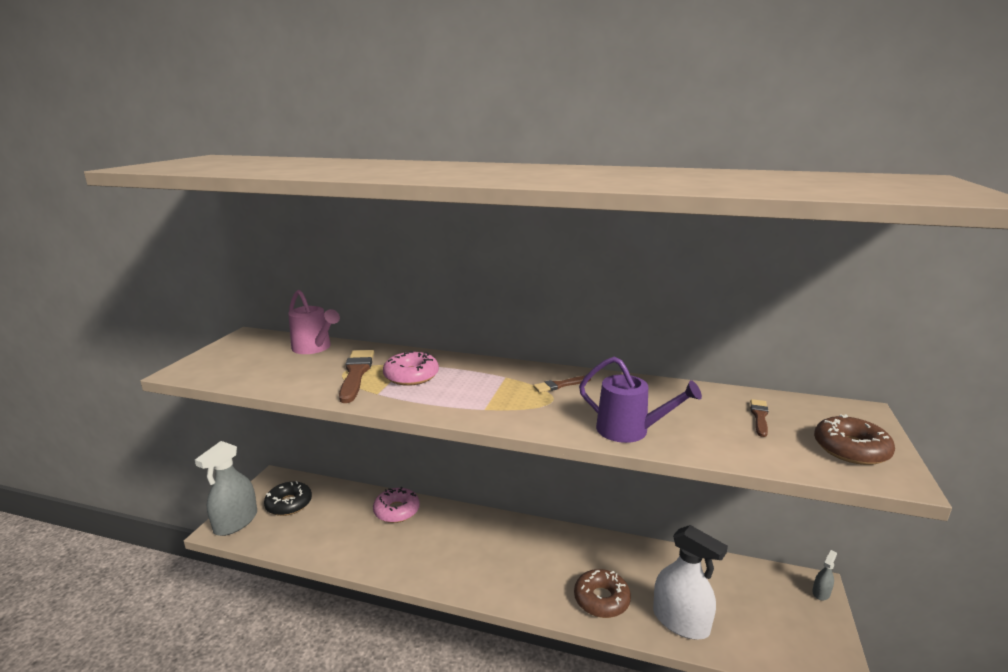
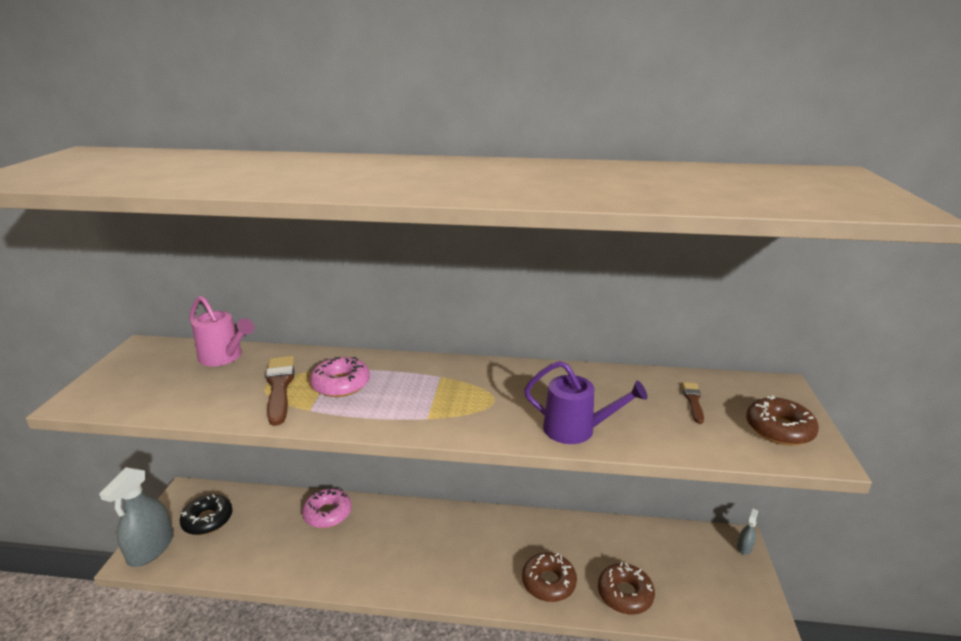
camera: 10 degrees left, 5 degrees up
(560, 385) = (498, 382): brown brush -> none
(680, 621) = (625, 594): white spray bottle -> brown donut

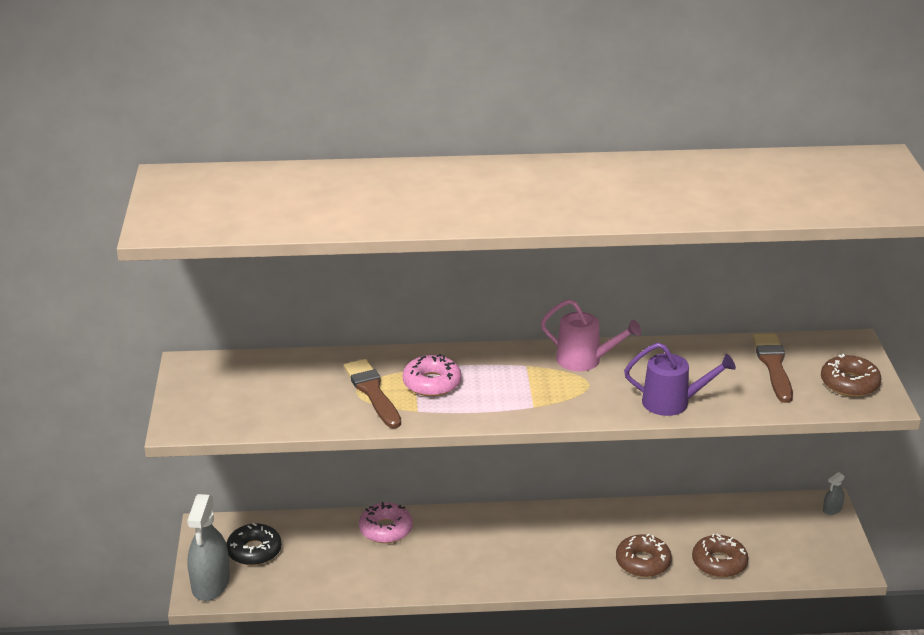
camera: 10 degrees left, 5 degrees up
(224, 357) = (290, 367): pink watering can -> pink watering can (585, 360)
(693, 401) = (773, 365): brown brush -> brown brush, size x1.80
(744, 547) = (832, 509): grey spray bottle -> grey spray bottle turned 150 degrees counterclockwise

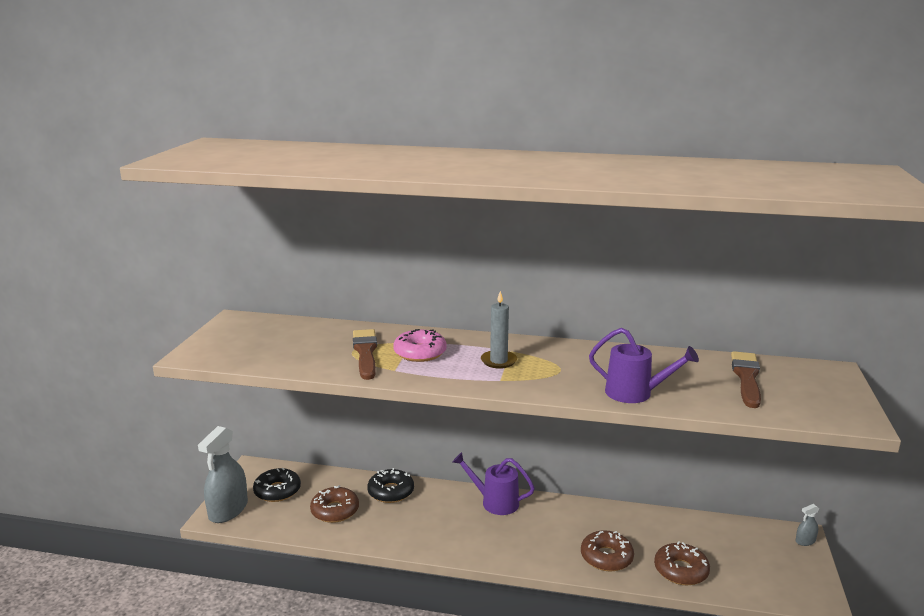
camera: 15 degrees right, 10 degrees down
(386, 529) = (391, 492): pink donut -> black donut
(506, 521) = (494, 502): none -> purple watering can
(520, 382) = (498, 361): none -> grey candle
(585, 360) = (565, 353): pink watering can -> none
(849, 383) = (824, 401): brown donut -> brown donut (335, 511)

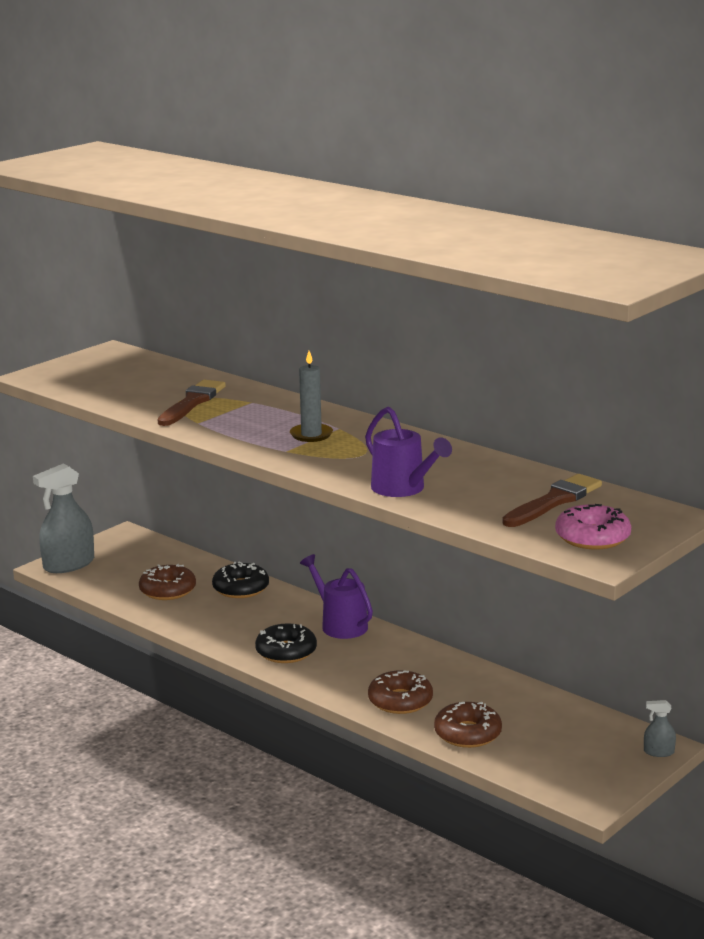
camera: 30 degrees right, 0 degrees up
(277, 491) = (129, 560): black donut -> black donut (286, 652)
(420, 353) = (244, 413): pink donut -> pink donut (592, 537)

